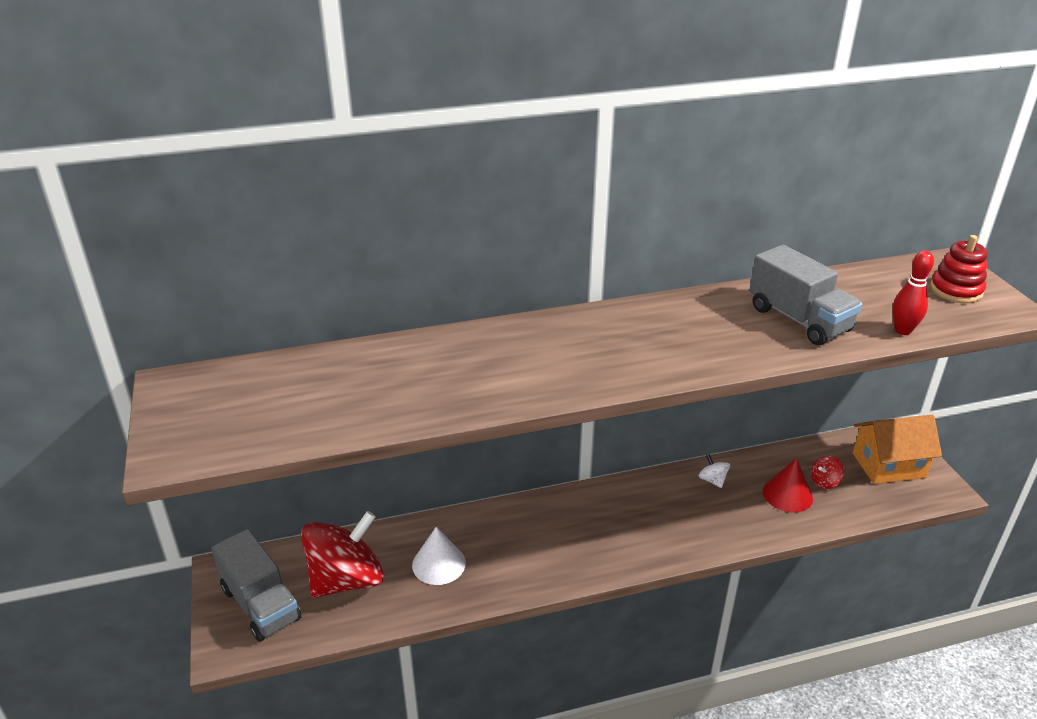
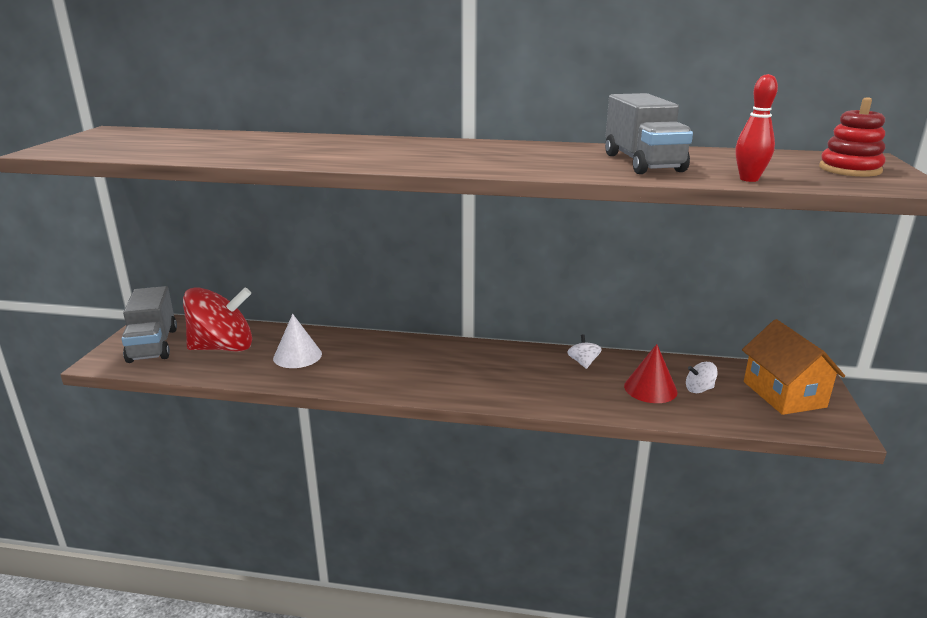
camera: 25 degrees right, 10 degrees down
(824, 482) = (699, 389): red spinning top -> white spinning top
(888, 465) = (784, 394): orange house -> orange house turned 60 degrees clockwise

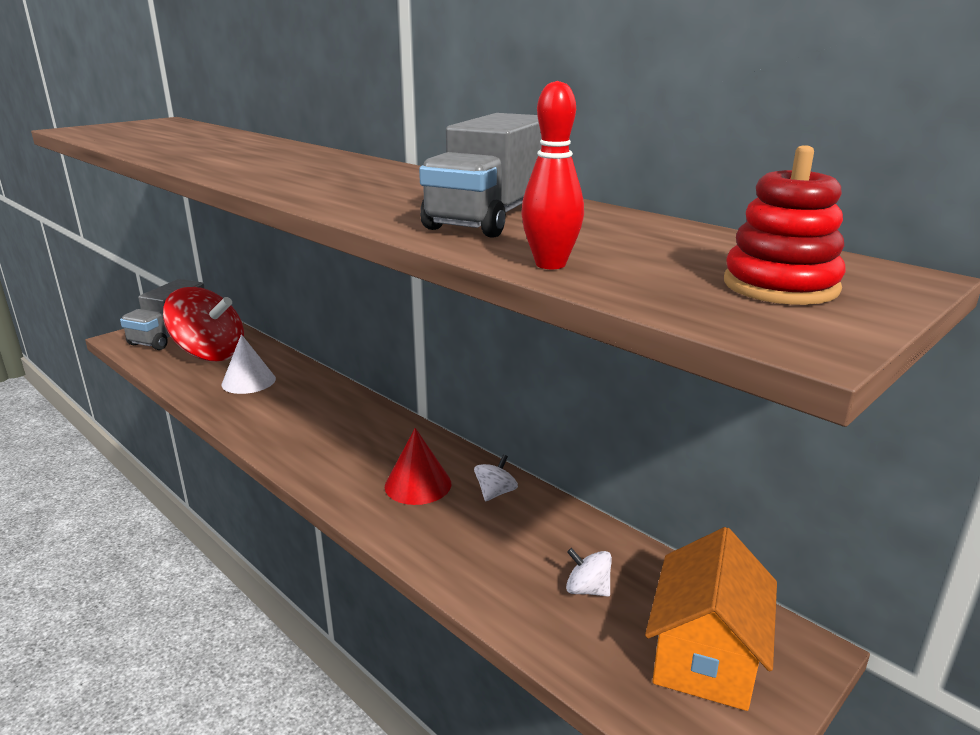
camera: 35 degrees right, 0 degrees up
(650, 388) = (524, 559): red cone -> red cone (418, 484)

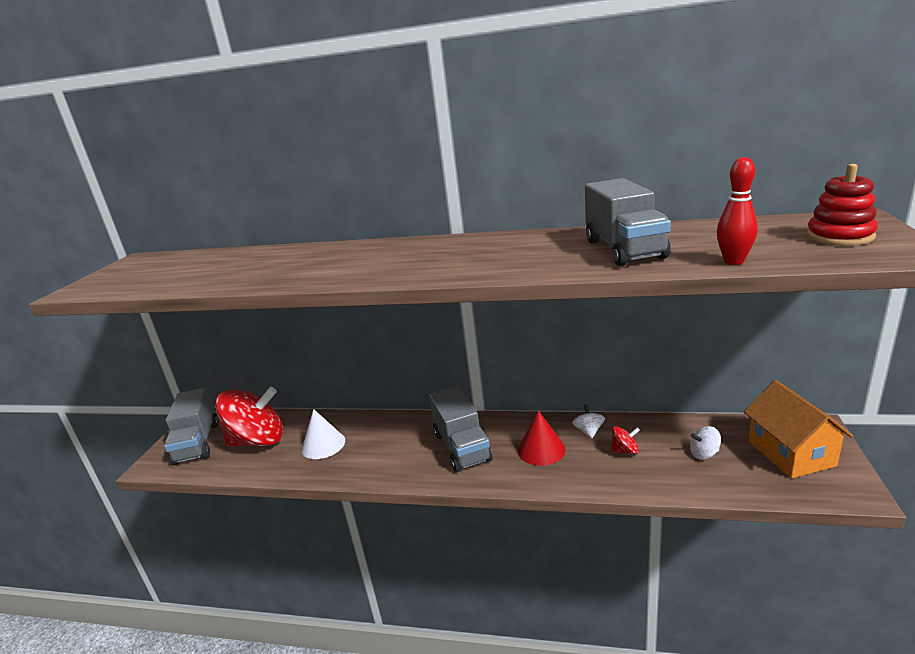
camera: 30 degrees left, 0 degrees up
(351, 442) = (462, 447): none -> grey truck
(500, 534) = (625, 451): none -> red spinning top

